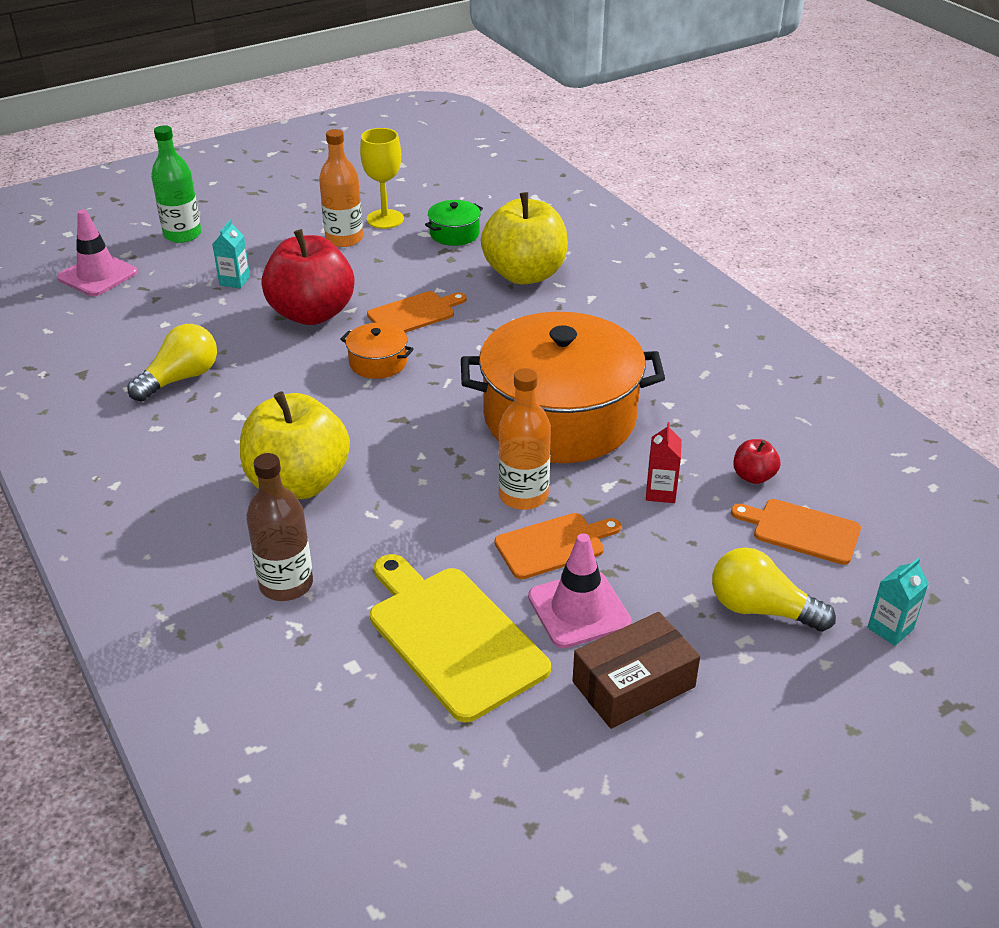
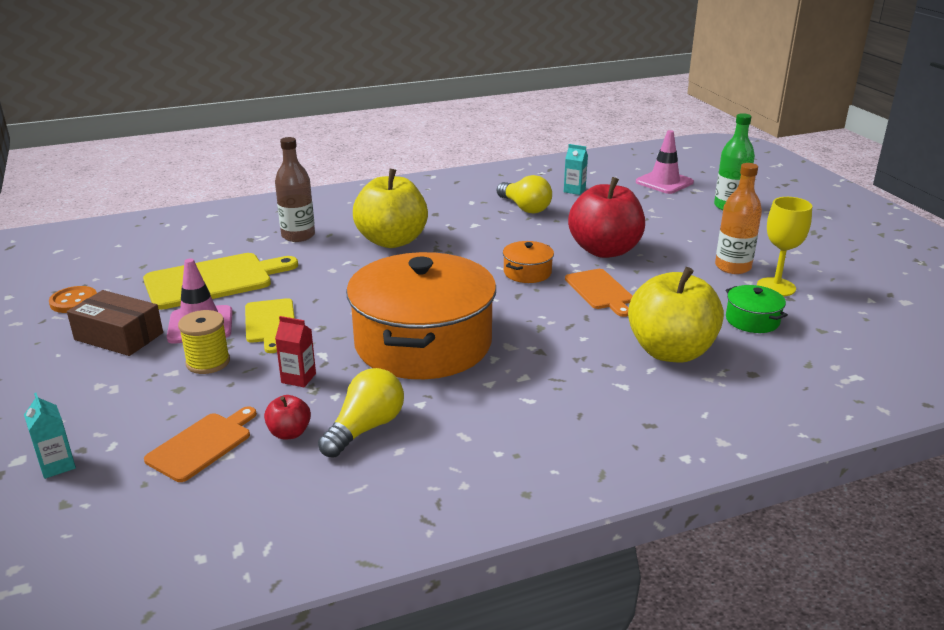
camera: 100 degrees right, 10 degrees down
(234, 281) = (656, 224): turquoise carton -> turquoise carton (574, 190)
(523, 495) = (332, 317): orange bottle -> none
(554, 545) = (270, 323): orange cutting board -> yellow cutting board
(555, 786) = (74, 301): none -> orange button
(633, 684) = (119, 336): brown box -> brown box turned 45 degrees counterclockwise
(659, 574) = (208, 362): none -> yellow spool
(761, 609) = (135, 402): yellow light bulb -> yellow light bulb (365, 428)

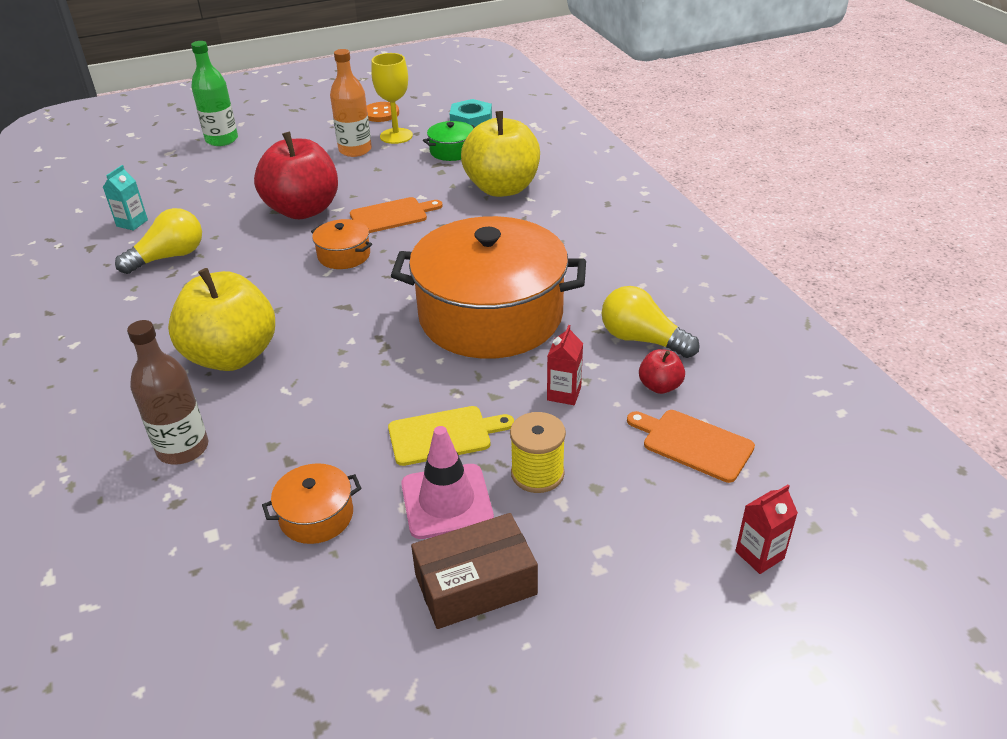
camera: 90 degrees left, 10 degrees up
(57, 465) = (759, 555): turquoise carton -> red carton
(74, 301) = (361, 684): orange button -> orange button (381, 113)
(119, 336) = (475, 584): brown box -> brown box turned 45 degrees clockwise
(213, 281) = (316, 516): yellow cutting board -> orange pot
(664, 182) = (139, 168): pink traffic cone -> none
(839, 332) = (471, 121): none -> turquoise nut

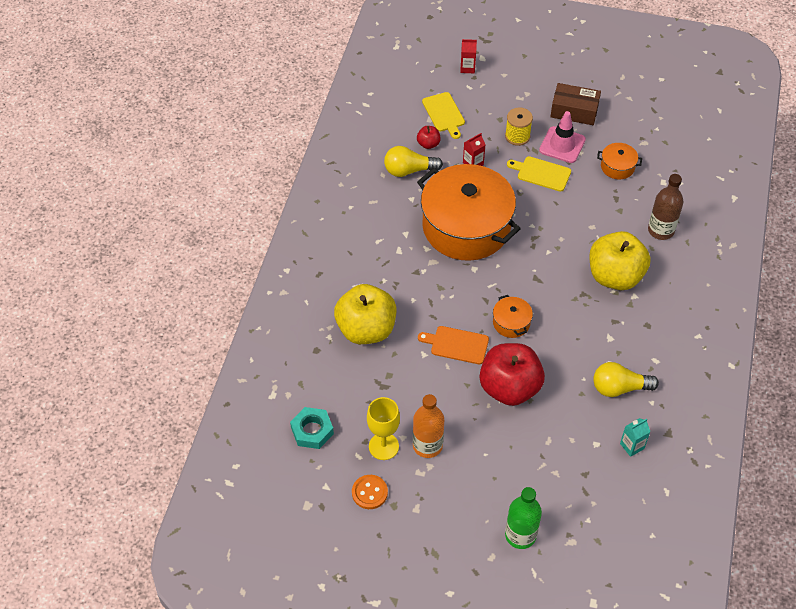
camera: 145 degrees left, 15 degrees up
(452, 151) = (361, 396): green pot -> none
(642, 339) = (409, 170): yellow light bulb -> yellow light bulb turned 105 degrees clockwise
(693, 444) = (444, 114): orange cutting board -> yellow cutting board

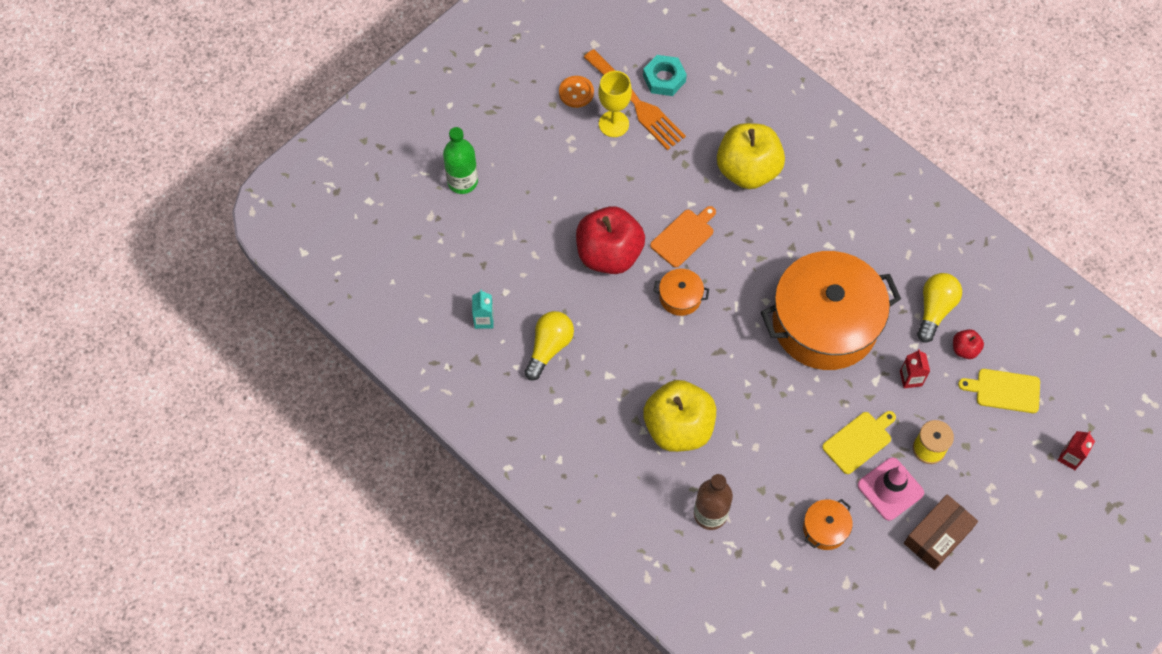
camera: 120 degrees right, 10 degrees up
(350, 440) = (636, 102): none -> orange fork
(427, 445) = (592, 157): orange bottle -> none

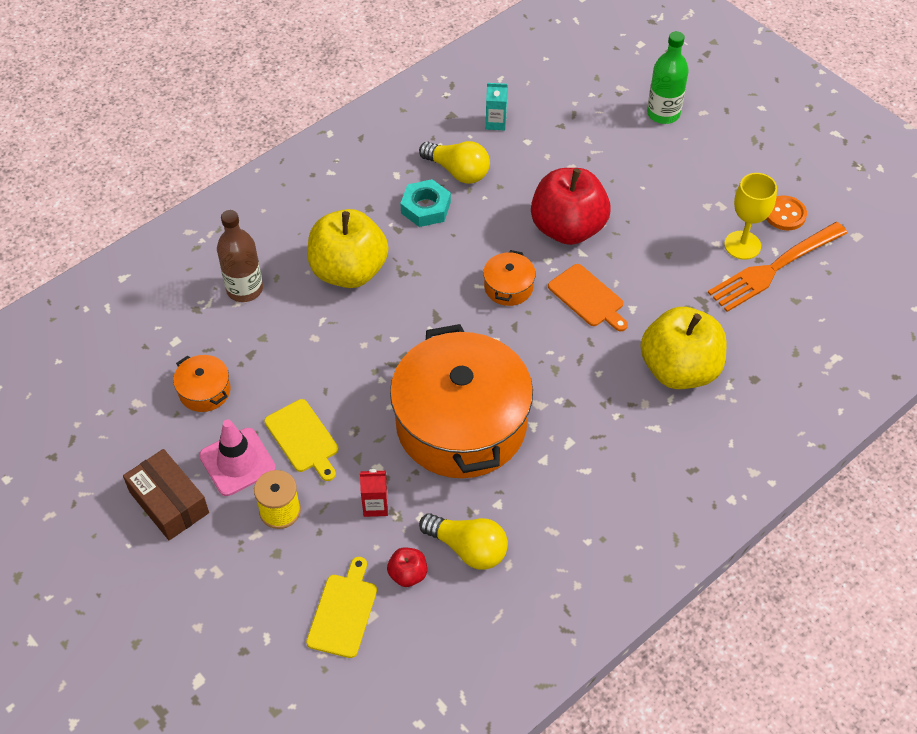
camera: 95 degrees right, 10 degrees down
(664, 79) = (811, 298): turquoise nut -> turquoise nut (425, 208)
(1070, 457) = (237, 675): red carton -> none

